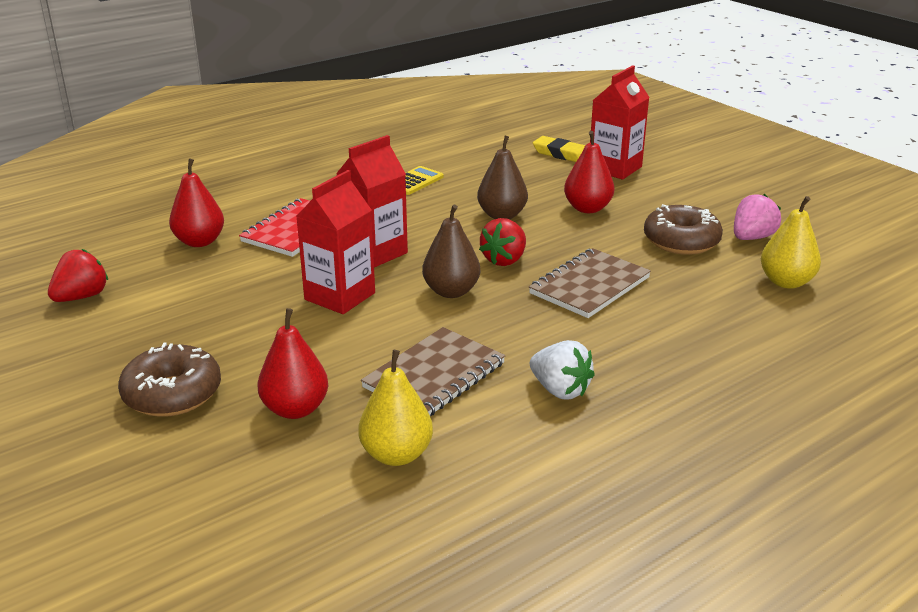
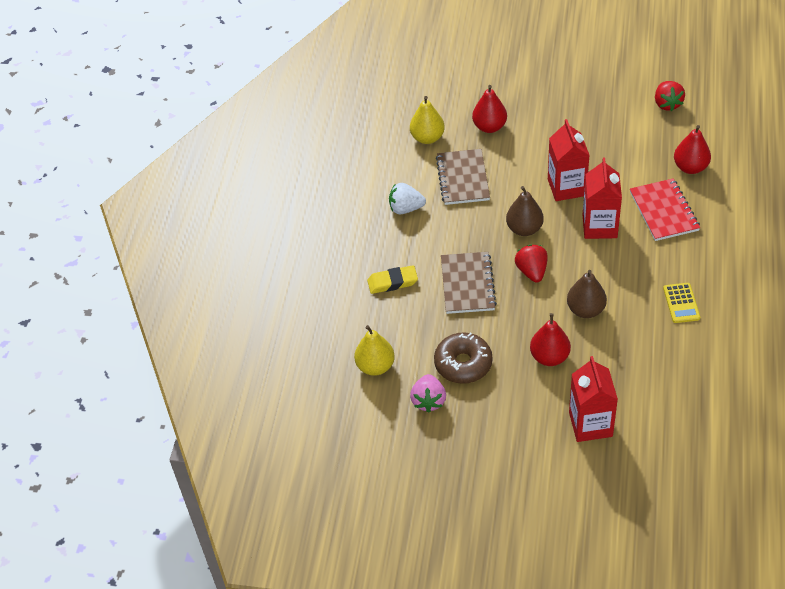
camera: 140 degrees right, 20 degrees up
(172, 394) = (542, 99): brown donut -> none
(561, 154) = (646, 415): yellow eraser -> yellow eraser (392, 282)

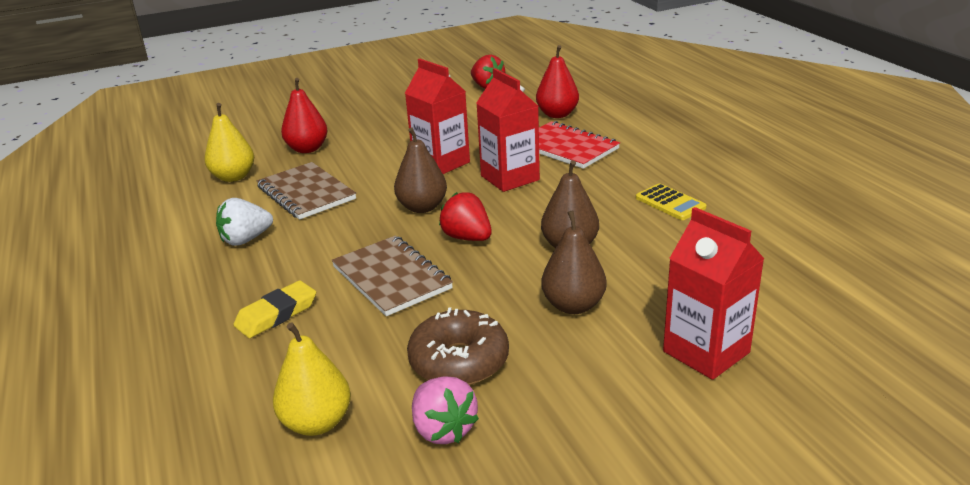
camera: 35 degrees left, 20 degrees down
(549, 357) = (573, 305): red pear -> brown pear

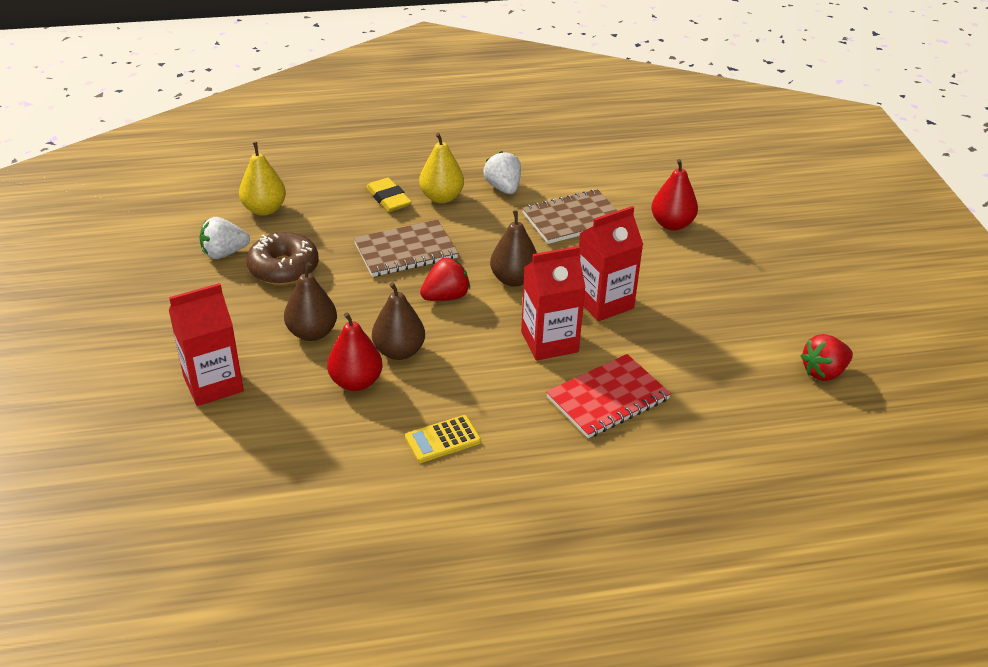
camera: 100 degrees right, 10 degrees up
(233, 177) = (624, 183): yellow pear -> yellow pear (441, 197)
(443, 429) = (224, 253): pink strawberry -> white strawberry
(557, 114) = (709, 413): red pear -> red pear (356, 382)

